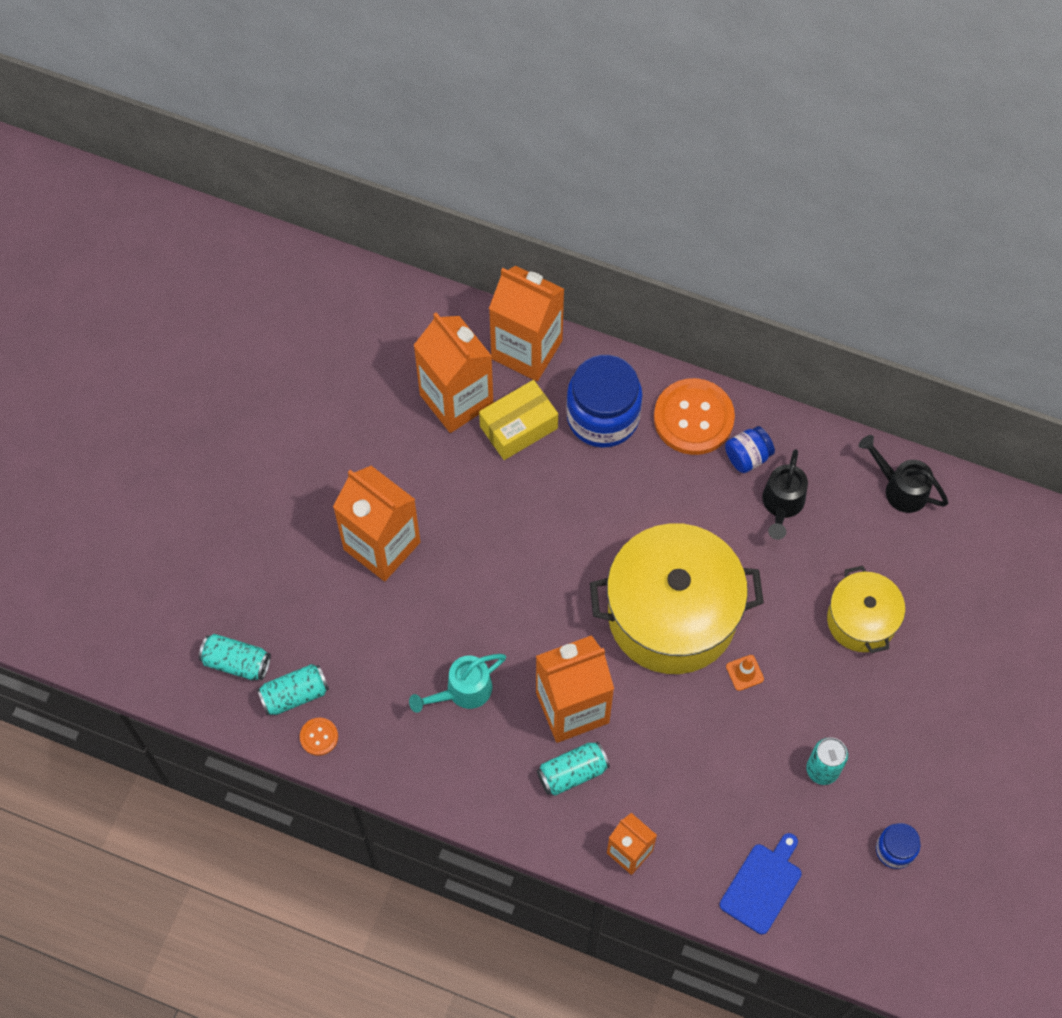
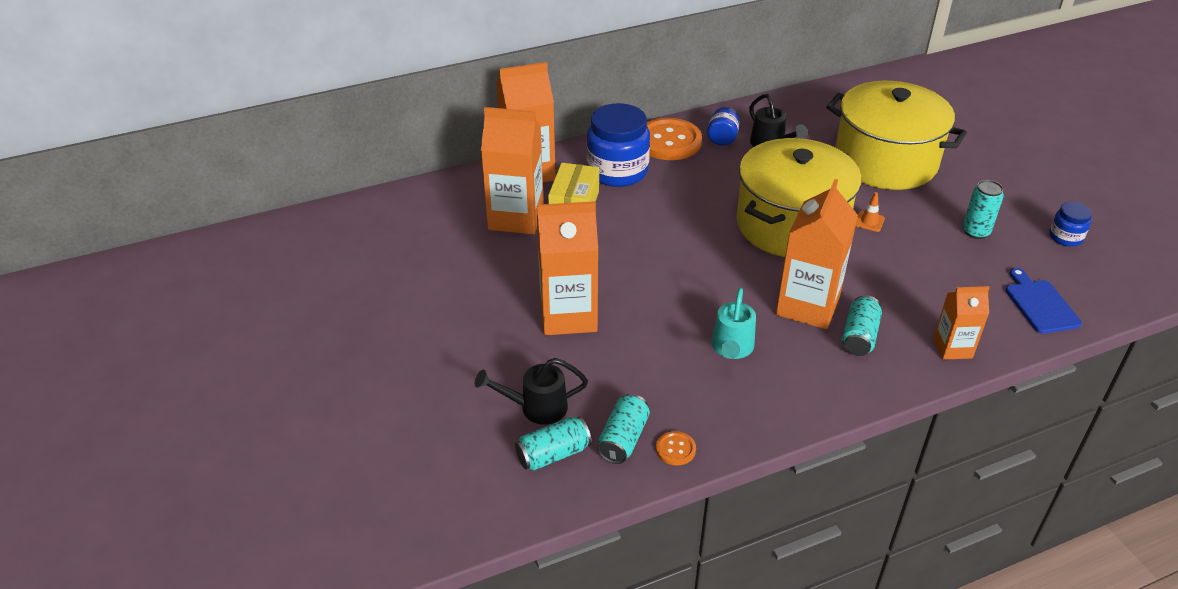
camera: 45 degrees left, 25 degrees down
(861, 620) = (885, 161): yellow pot -> yellow pot, size x1.86
(900, 488) = (815, 103): black watering can -> black watering can (536, 408)

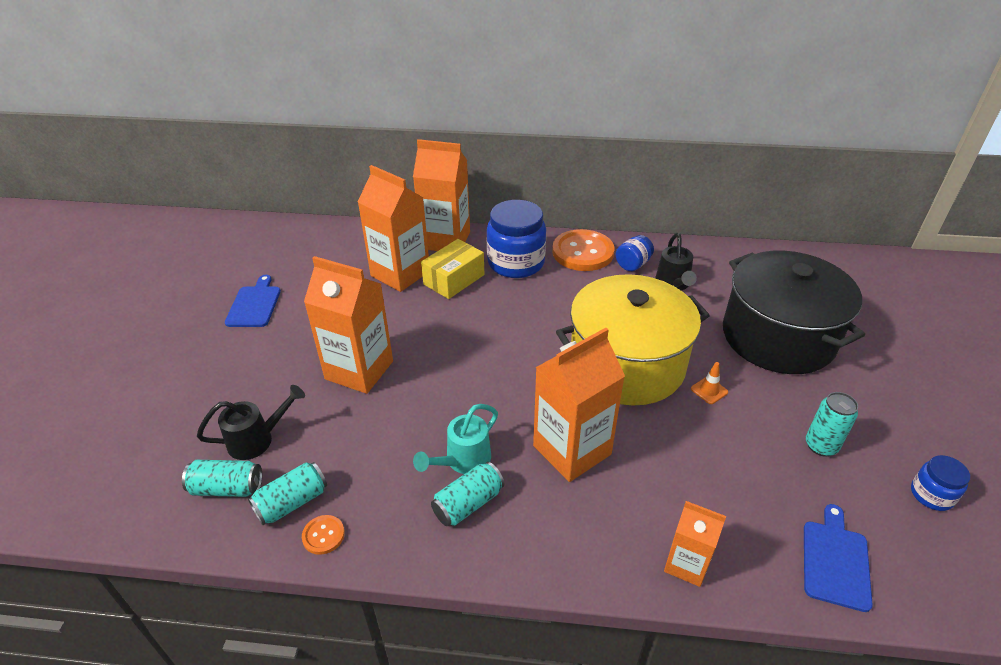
camera: 30 degrees right, 0 degrees up
(396, 298) = (254, 304): none -> blue cutting board
(536, 408) = (257, 439): black watering can -> black watering can turned 135 degrees clockwise
(859, 336) = (595, 504): turquoise can -> turquoise can (468, 503)
(885, 161) = (778, 337): yellow pot -> black pot

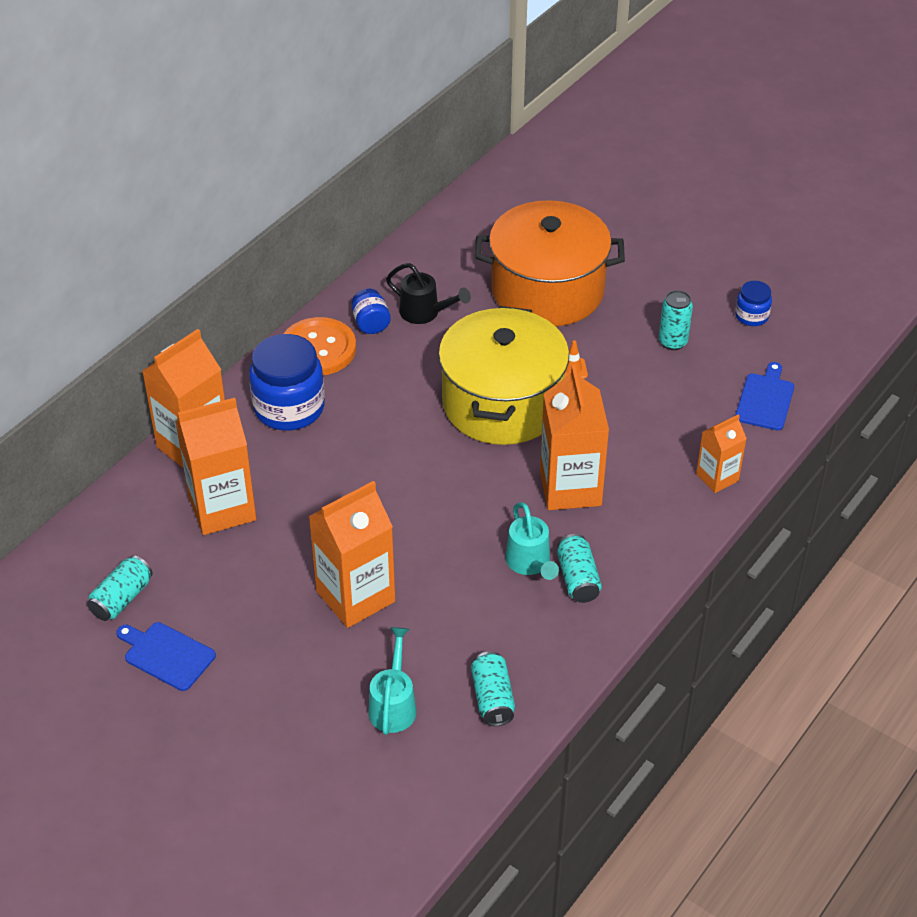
camera: 60 degrees left, 5 degrees up
(227, 488) = (440, 743): turquoise can -> turquoise can (122, 598)
(257, 439) = (393, 705): black watering can -> turquoise watering can
(323, 535) = (544, 686): orange button -> none
(454, 279) = (273, 468): yellow box -> none
(778, 337) = (547, 290): black pot -> orange pot
(835, 560) = (765, 399): blue cutting board -> blue cutting board turned 60 degrees clockwise

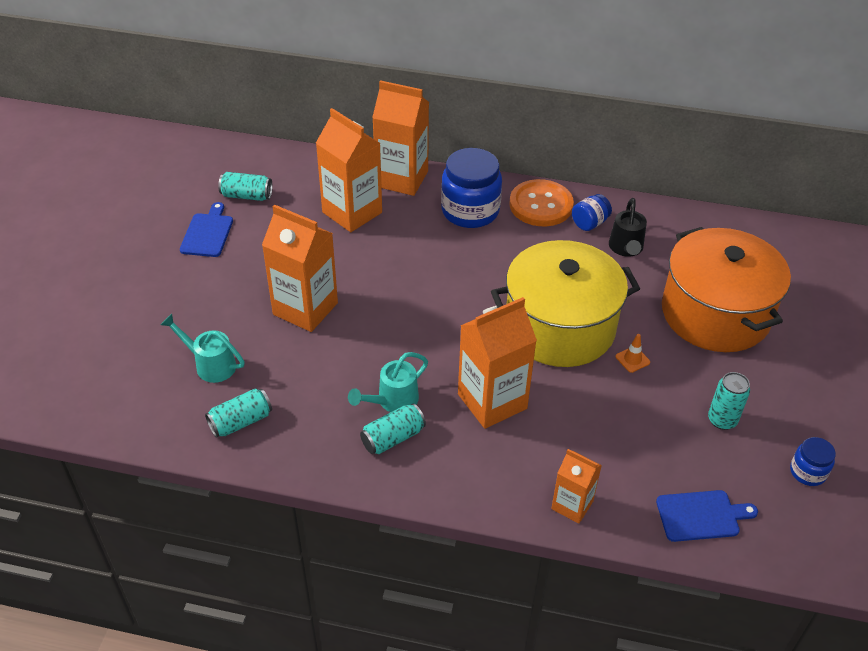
camera: 65 degrees right, 0 degrees up
(393, 705) = (210, 364): turquoise watering can -> turquoise watering can turned 135 degrees counterclockwise

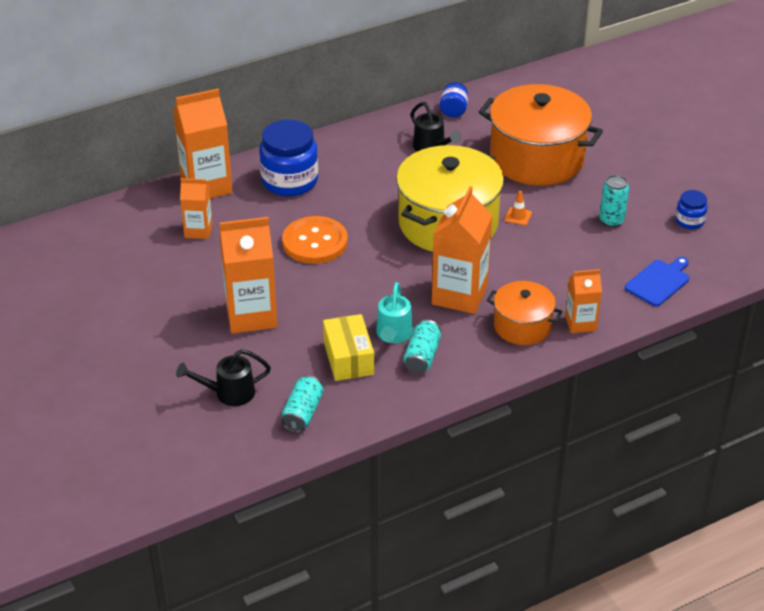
camera: 40 degrees left, 5 degrees down
(207, 233) = (97, 309): blue cutting board -> none
(210, 364) = (229, 393): turquoise watering can -> black watering can
(247, 196) = (92, 265): turquoise can -> none
(333, 397) = (348, 358): none -> yellow box
(352, 212) = (198, 231): orange carton -> orange carton, size x0.57
(514, 470) = (522, 326): none -> orange pot
(541, 205) = (337, 149): orange button -> orange button (315, 242)
(589, 223) = (387, 144): blue jar -> blue jar (453, 110)

